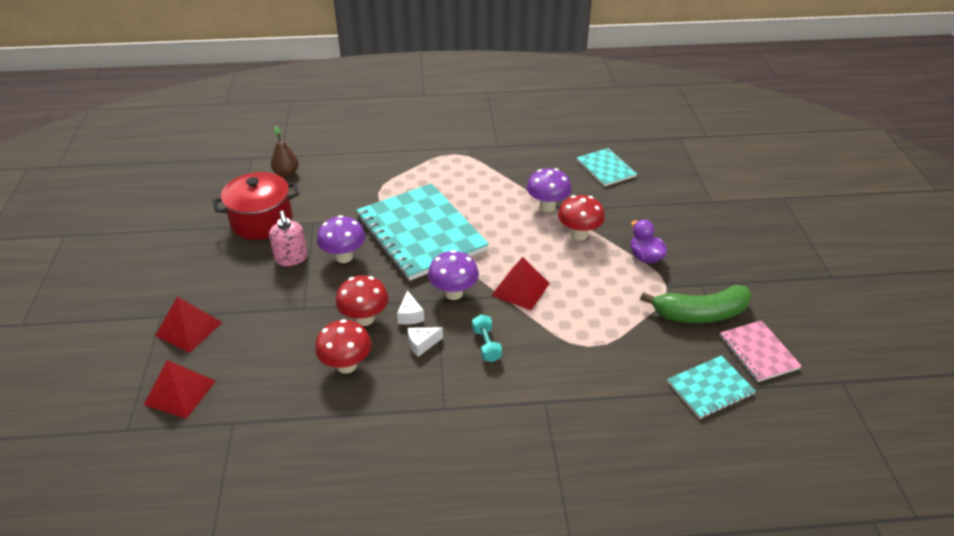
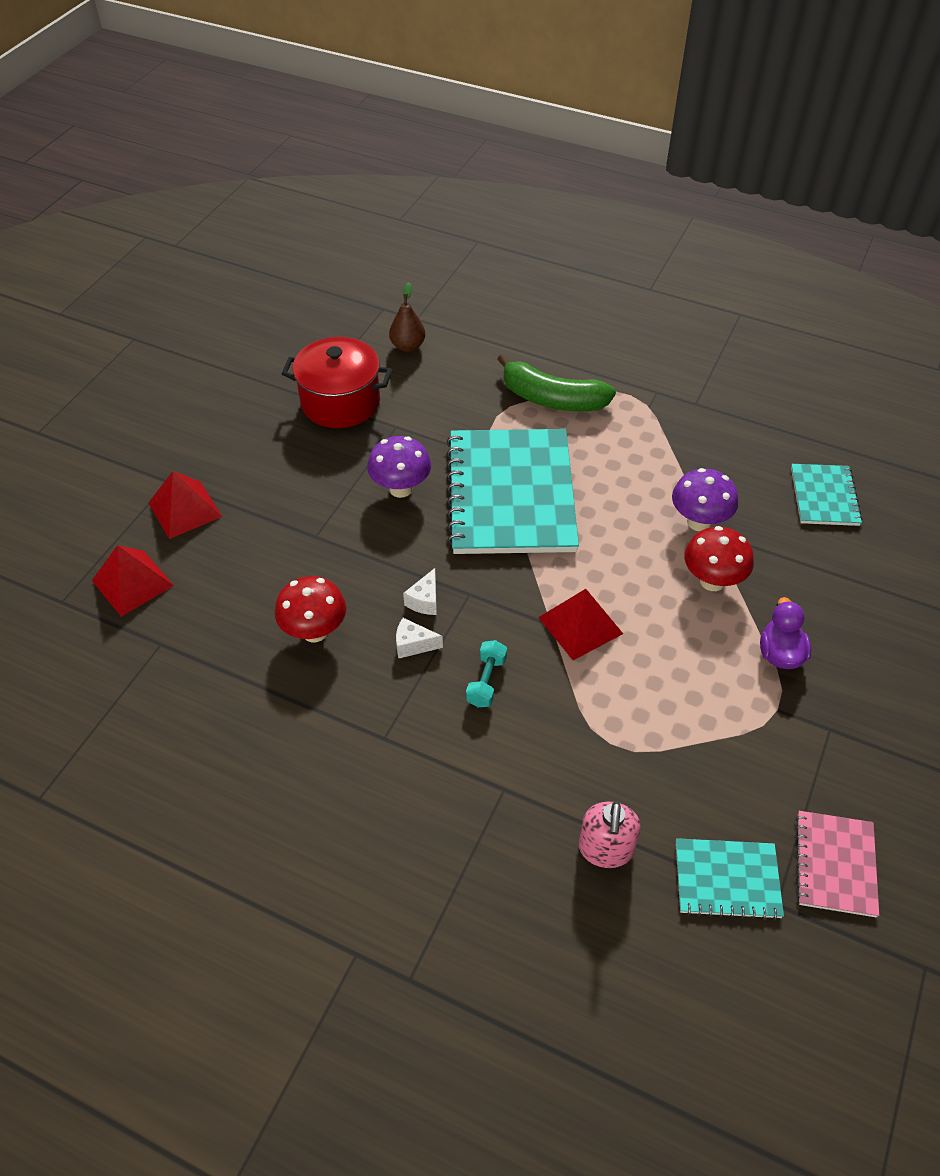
camera: 30 degrees right, 10 degrees up
(291, 258) = (342, 466): pink soap dispenser -> pink soap dispenser (605, 849)
(364, 319) = (371, 581): red mushroom -> none
(453, 293) = (495, 594): purple mushroom -> none
(700, 314) = (795, 770): green banana -> green banana (552, 399)

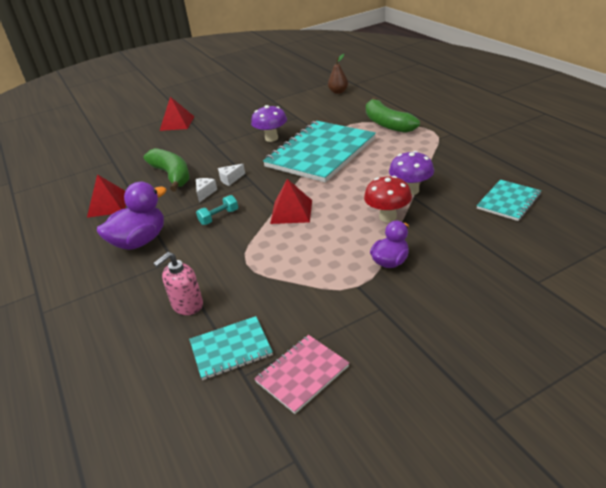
camera: 40 degrees right, 15 degrees down
(132, 583) = (129, 140): red pyramid -> red pyramid (108, 205)
(314, 631) = (172, 175): red mushroom -> green banana
(340, 402) = (283, 104): red pot -> none
(413, 645) = (205, 193): white cheese -> white cheese turned 60 degrees clockwise
(413, 782) = (140, 241): none -> purple duck
(727, 879) = (231, 349): turquoise notebook -> turquoise notebook turned 60 degrees counterclockwise

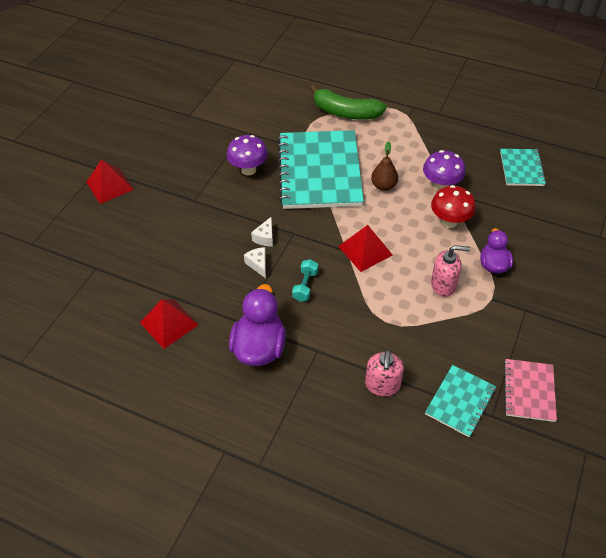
camera: 40 degrees left, 15 degrees up
(172, 175) = (194, 258): green banana -> none
(326, 258) = (443, 285): none -> pink soap dispenser
(338, 92) = (251, 82): brown pear -> brown pear (383, 186)

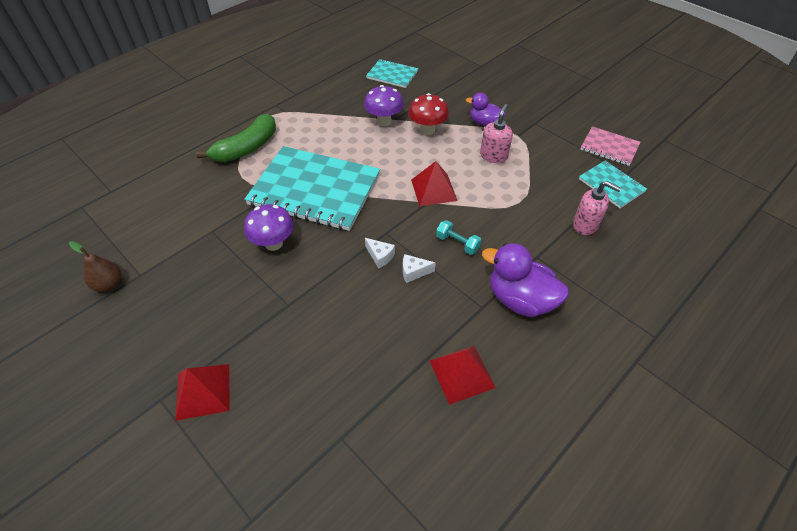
camera: 70 degrees left, 0 degrees up
(383, 186) = (362, 154): brown pear -> brown pear (109, 284)

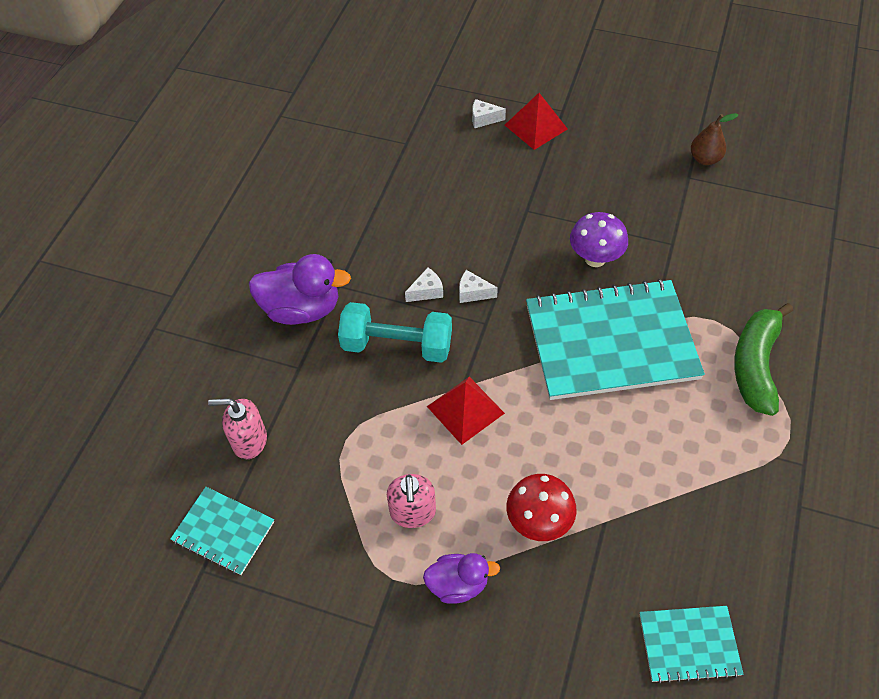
camera: 155 degrees right, 5 degrees up
(242, 429) = (483, 119): none -> white cheese
(384, 121) = (616, 509): purple mushroom -> none
(457, 243) = (397, 345): turquoise dumbbell -> turquoise dumbbell, size x1.95
(462, 374) = (332, 221): red pyramid -> none
(609, 147) = (237, 621): pink notebook -> none

